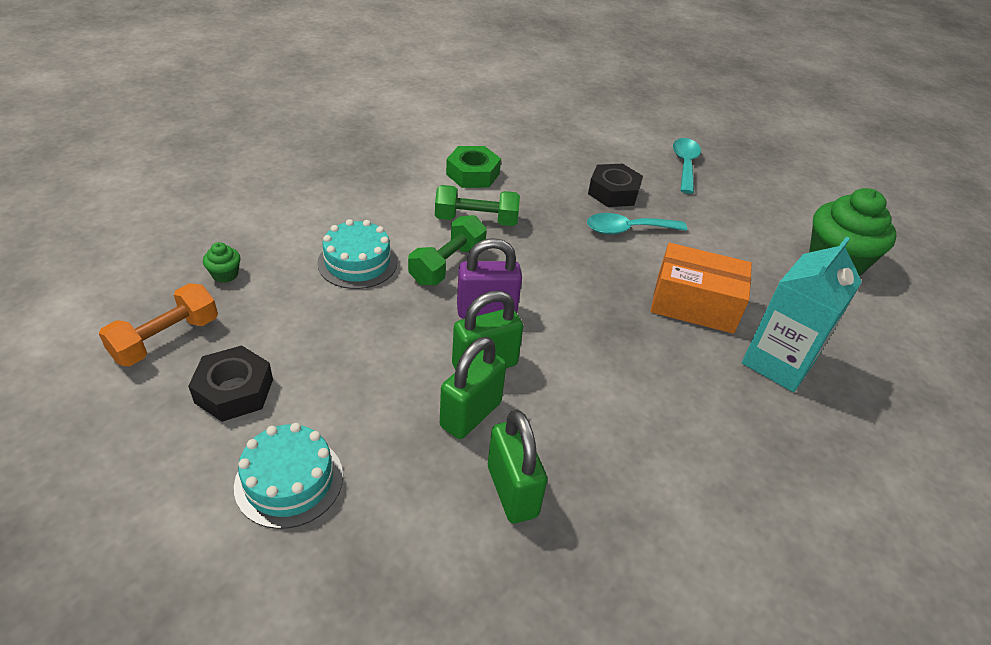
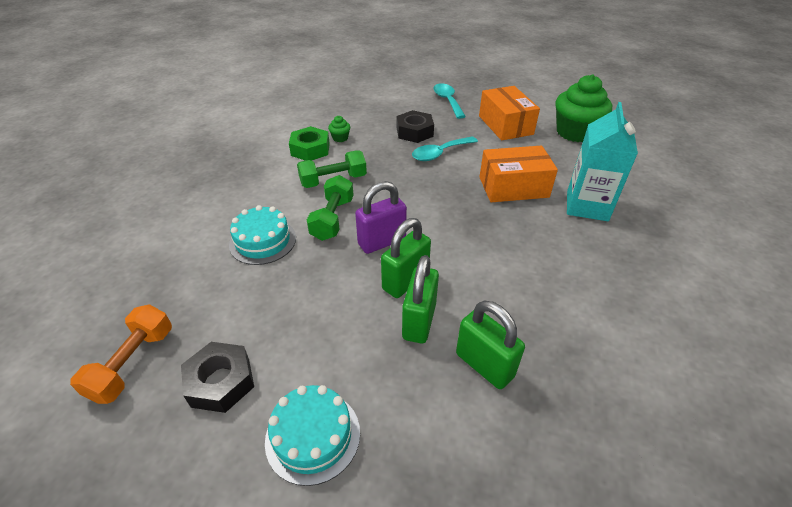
camera: 20 degrees left, 0 degrees up
(225, 274) = (156, 290): green cupcake -> green cupcake (340, 138)
(742, 221) = (505, 125): none -> orange box

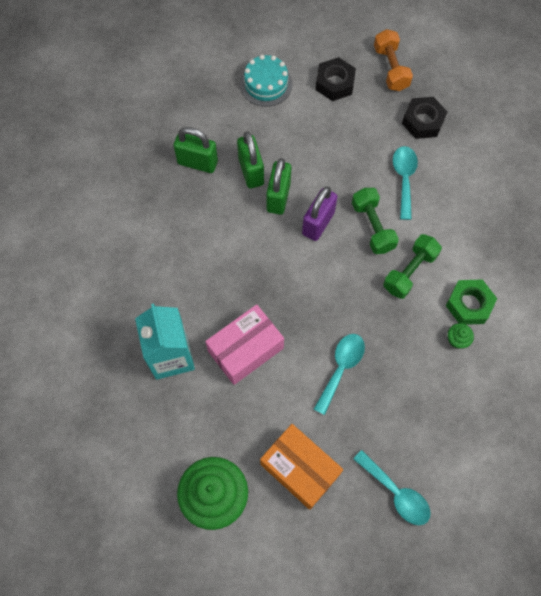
camera: 150 degrees right, 25 degrees up
(263, 241) = (404, 179): turquoise cake -> turquoise spoon
(414, 132) = (390, 395): black nut -> black nut (423, 121)
(513, 187) = (245, 349): orange box -> pink box

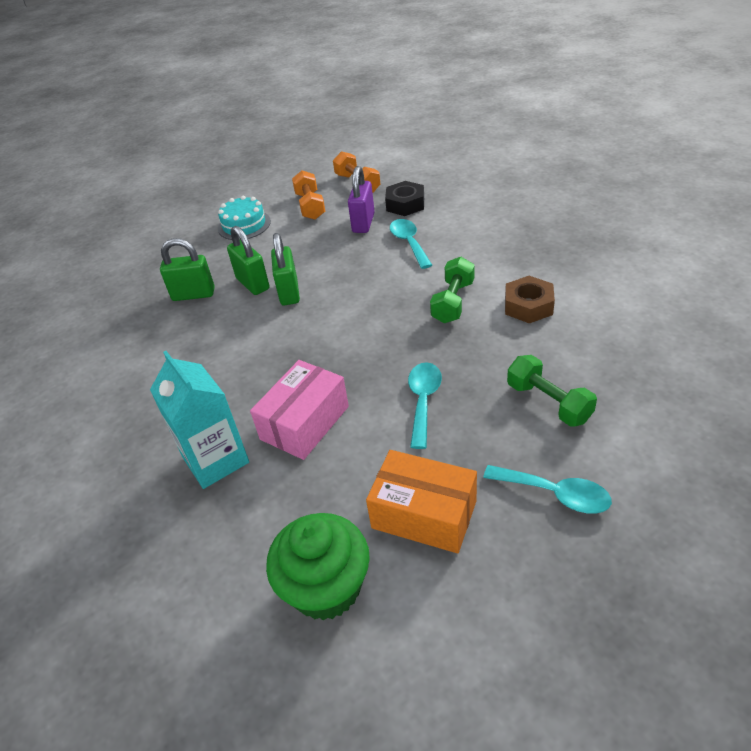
camera: 15 degrees left, 25 degrees down
(318, 223) = (339, 298): purple padlock -> purple padlock (363, 223)
(334, 83) = (310, 206): black nut -> orange dumbbell
(372, 227) = (396, 283): green dumbbell -> green dumbbell (548, 402)
(457, 340) = (534, 335): green cupcake -> none
(469, 304) = (528, 306): green nut -> brown nut

